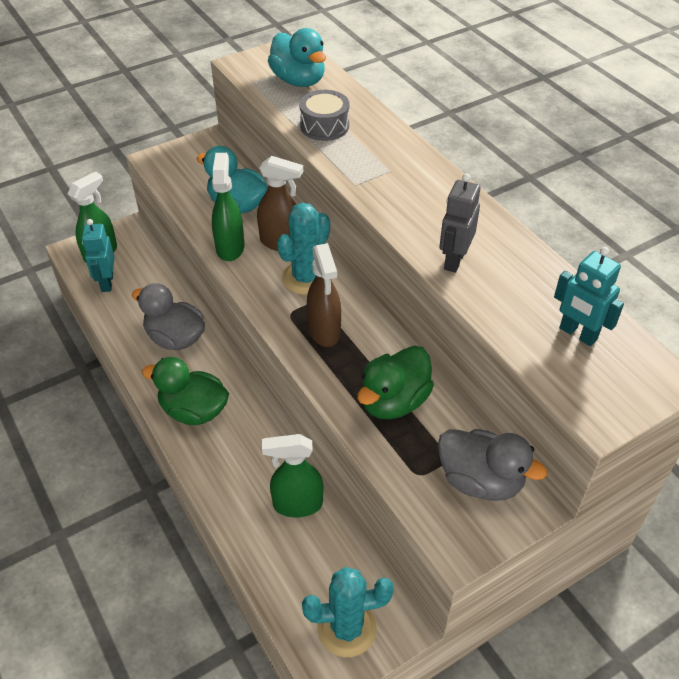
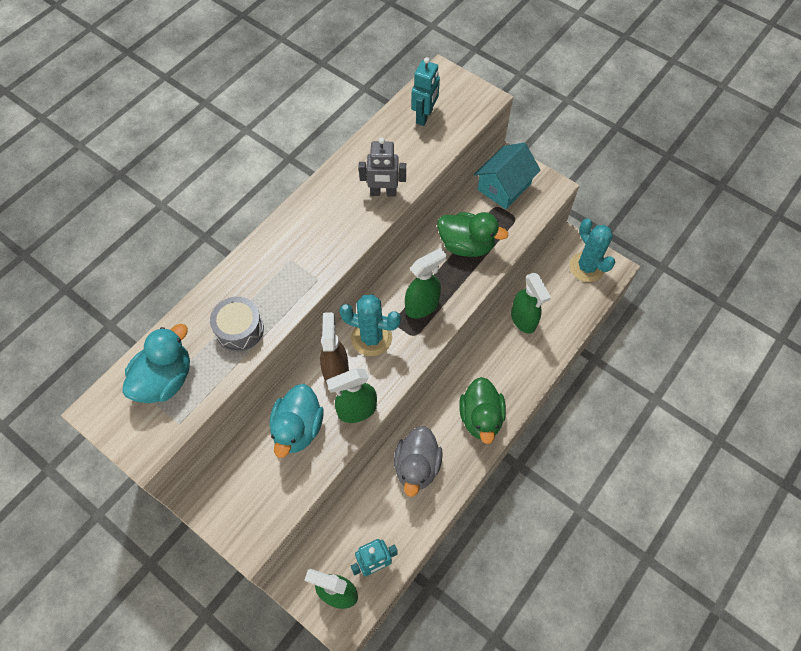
camera: 110 degrees left, 15 degrees up
(324, 331) = (422, 306): brown spray bottle -> green spray bottle
(480, 481) = (504, 187): grey duck -> turquoise house

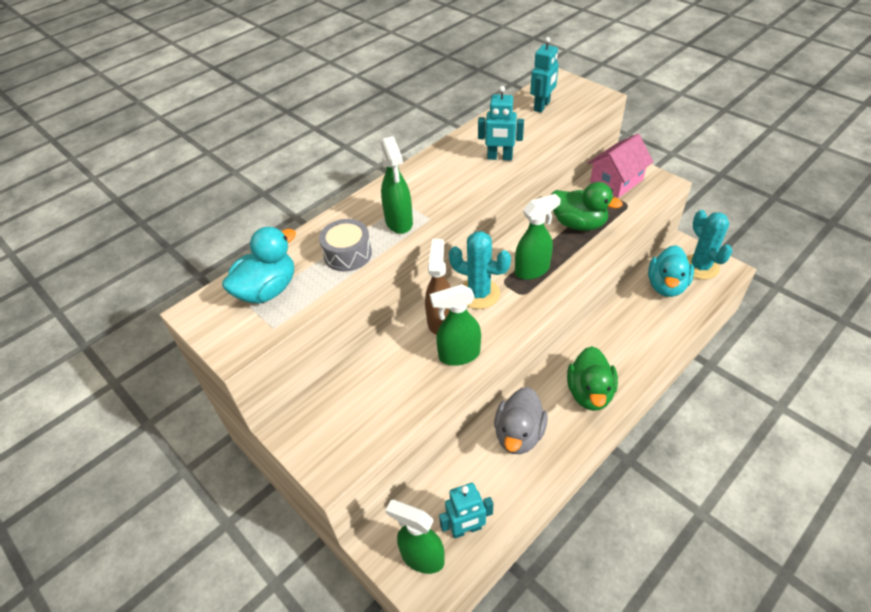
camera: 10 degrees right, 15 degrees down
(298, 428) = (396, 367): turquoise duck -> turquoise duck (666, 286)
(383, 193) = (499, 157): grey robot -> turquoise robot
(504, 187) = (616, 181): turquoise house -> pink house
(523, 320) = (635, 308): green spray bottle -> green spray bottle (399, 222)

